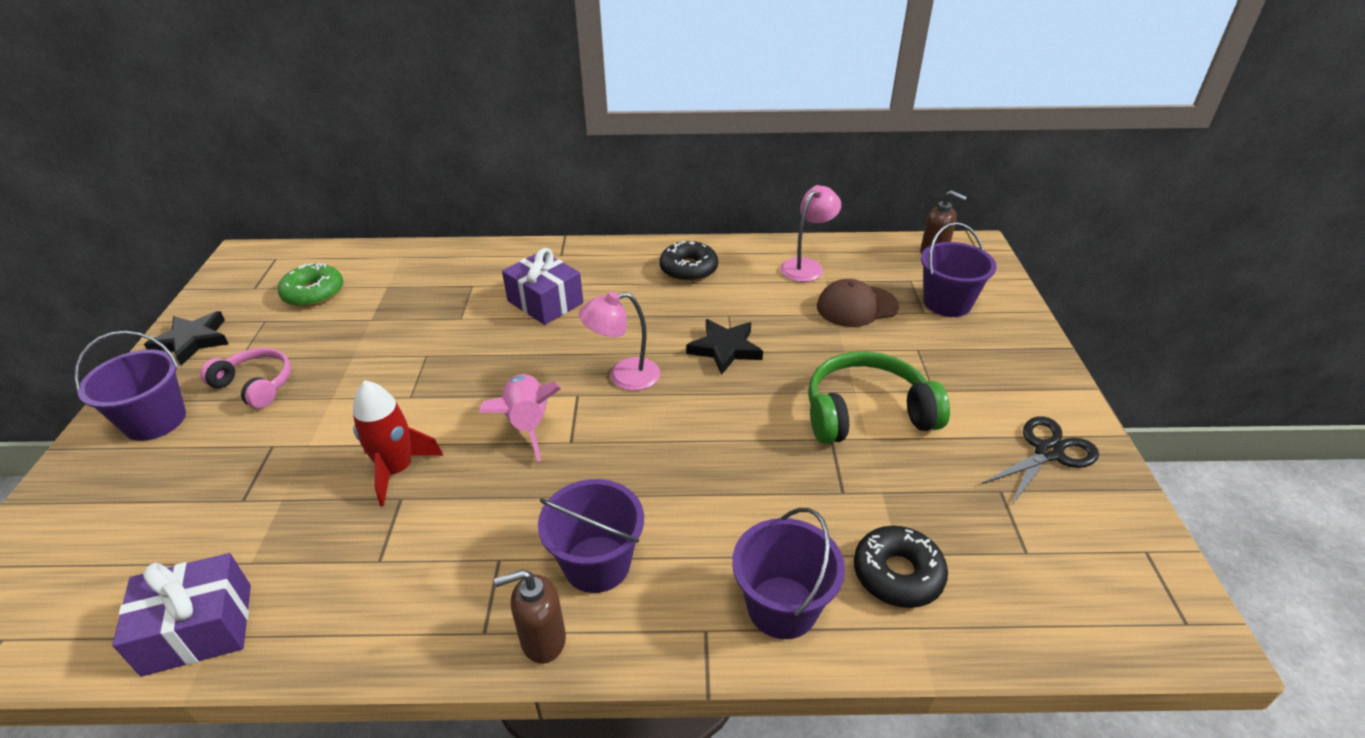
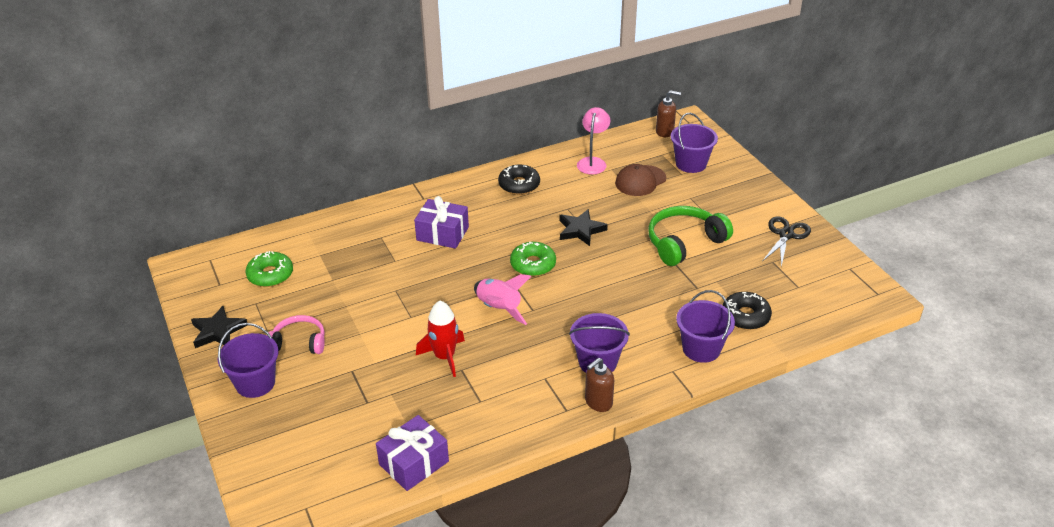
camera: 25 degrees left, 0 degrees up
(624, 376) = (533, 264): pink lamp -> green donut

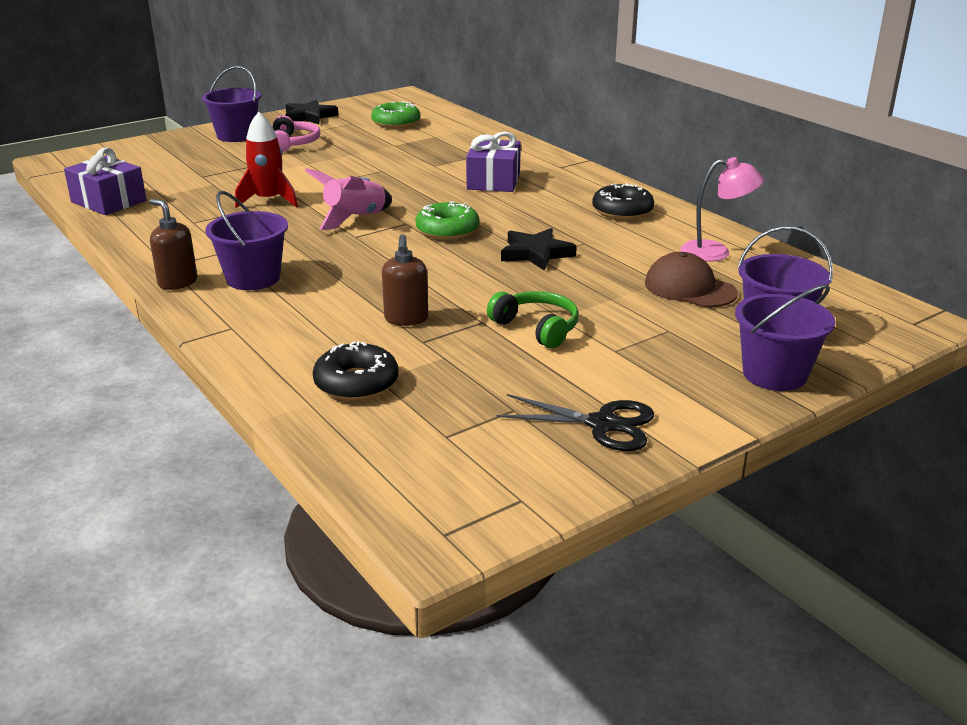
camera: 80 degrees right, 10 degrees down
(665, 132) = (859, 302): brown soap dispenser -> brown soap dispenser (406, 319)
(684, 242) = (537, 328): green headphones -> green headphones, size x0.64
(701, 349) = (277, 347): purple bucket -> purple bucket (774, 374)

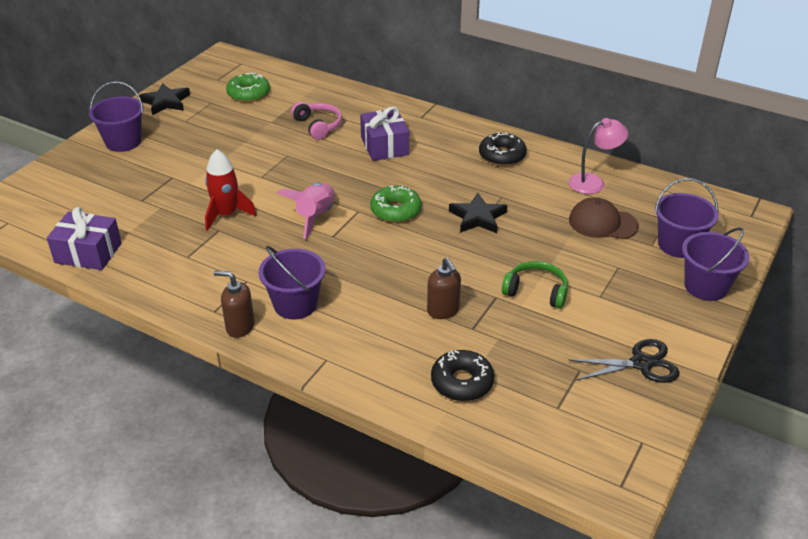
camera: 25 degrees left, 10 degrees up
(293, 143) = (183, 140): pink headphones -> pink headphones (318, 126)

